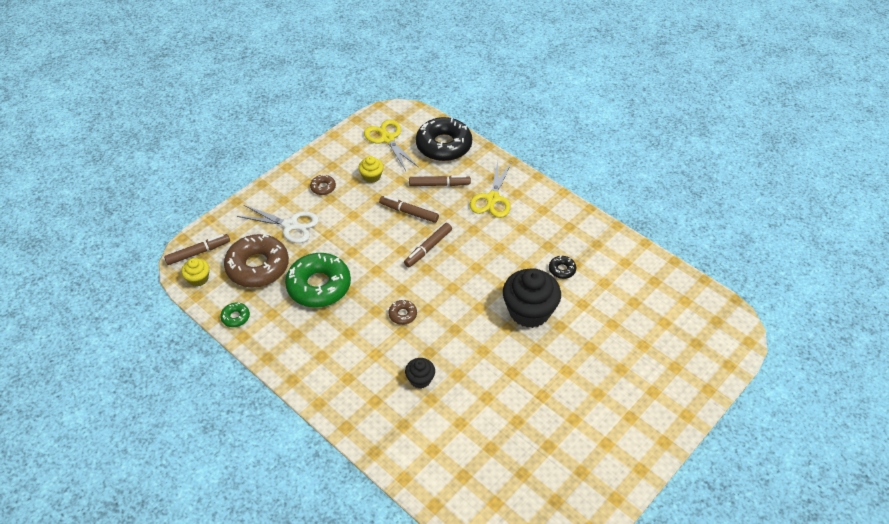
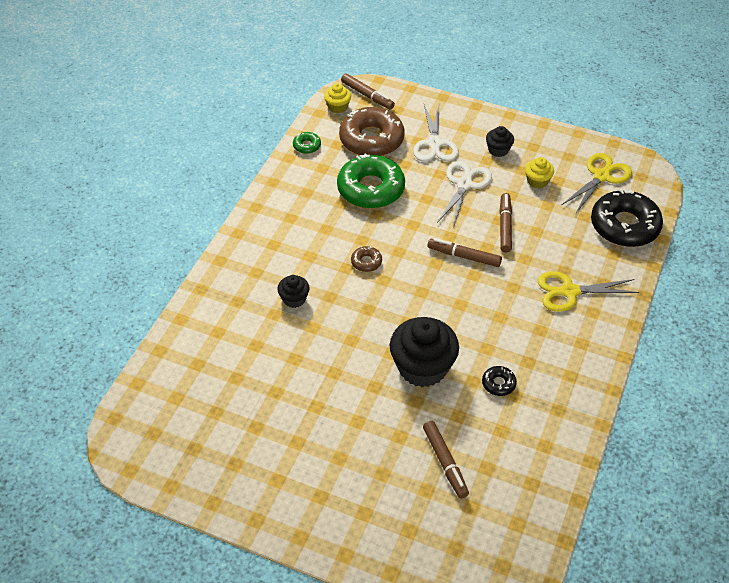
camera: 70 degrees right, 0 degrees up
(323, 187) = (498, 150): brown donut -> black cupcake
(350, 222) = (464, 184): none -> white scissors
(439, 184) = (561, 239): brown marker -> brown marker (445, 462)

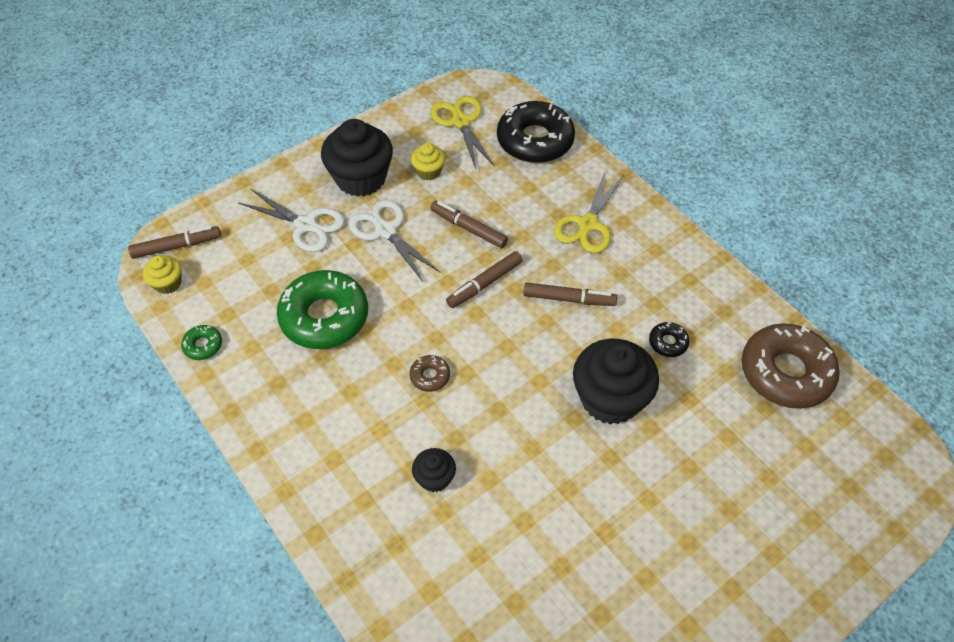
camera: 60 degrees left, 5 degrees up
(371, 139) = (249, 277): brown donut -> brown donut (786, 372)
(445, 462) = (742, 441): brown marker -> brown marker (568, 299)
(498, 150) = (361, 178): black cupcake -> black cupcake, size x2.03

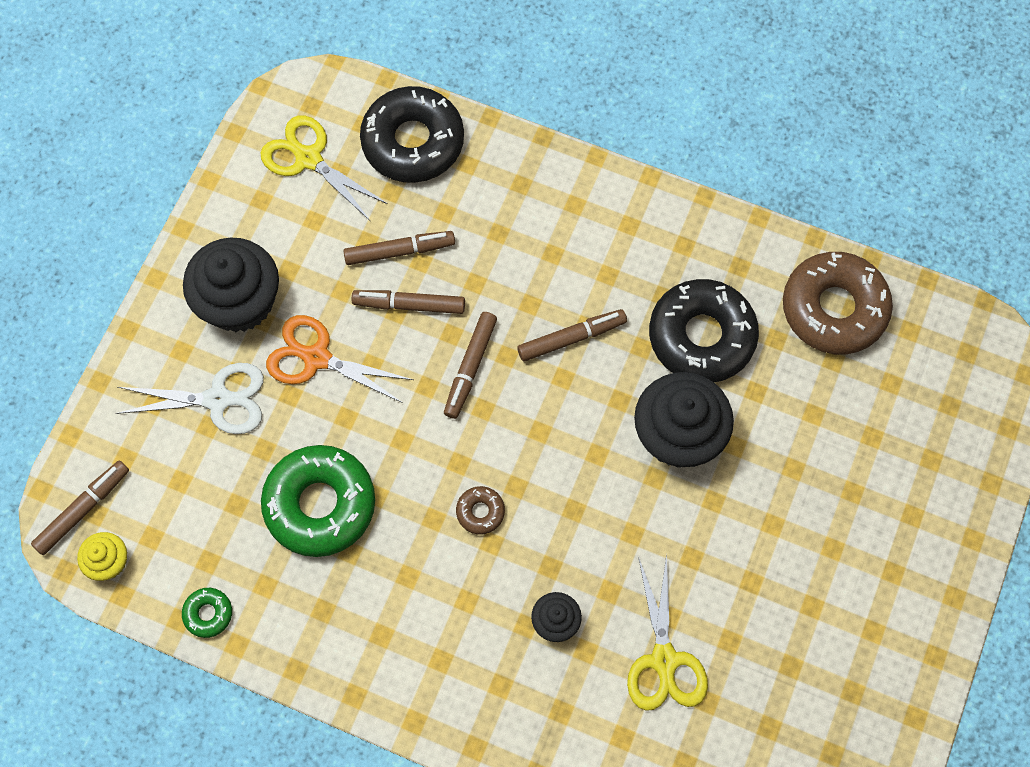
camera: 30 degrees left, 15 degrees up
(386, 231) = (317, 358): white scissors -> orange scissors
(428, 171) = (314, 250): yellow cupcake -> none
(483, 195) = (399, 251): none -> brown marker
(588, 224) = (538, 229): yellow scissors -> yellow scissors (664, 660)
(668, 342) = (701, 336): black donut -> black donut, size x2.31

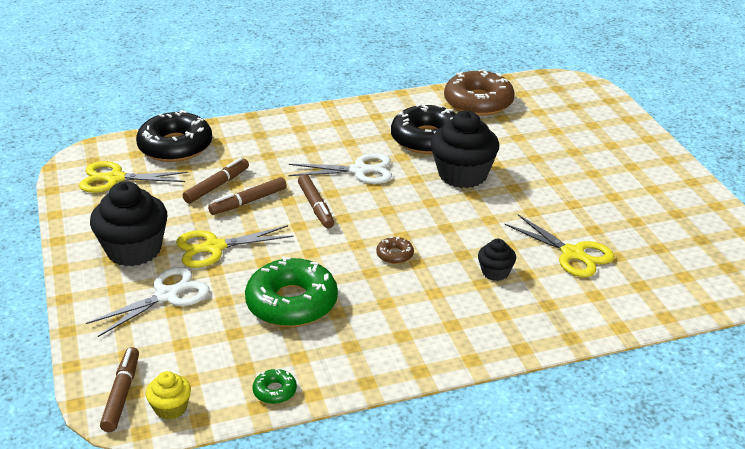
camera: 40 degrees left, 35 degrees down
(317, 358) = (214, 247): orange scissors -> yellow scissors
(571, 338) = (359, 170): brown marker -> white scissors

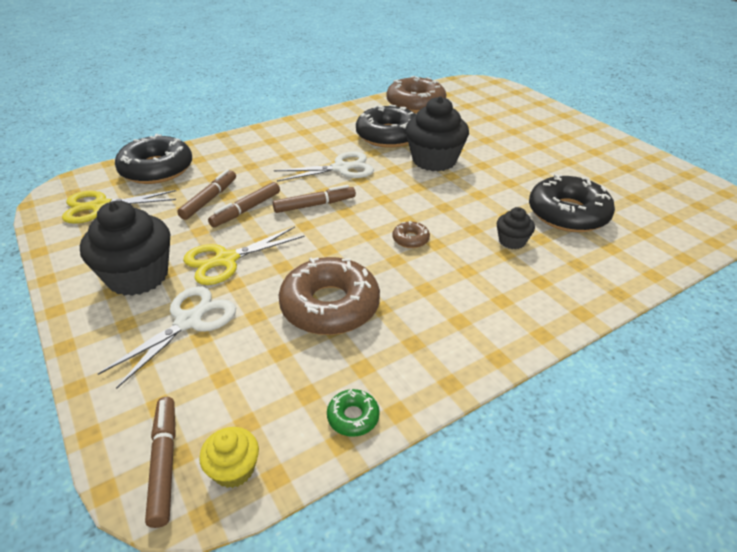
camera: 15 degrees left, 5 degrees up
(292, 303) = (330, 306): green donut -> brown donut
(316, 206) = (314, 205): brown marker -> brown marker turned 75 degrees counterclockwise
(572, 254) = (568, 214): yellow scissors -> black donut

